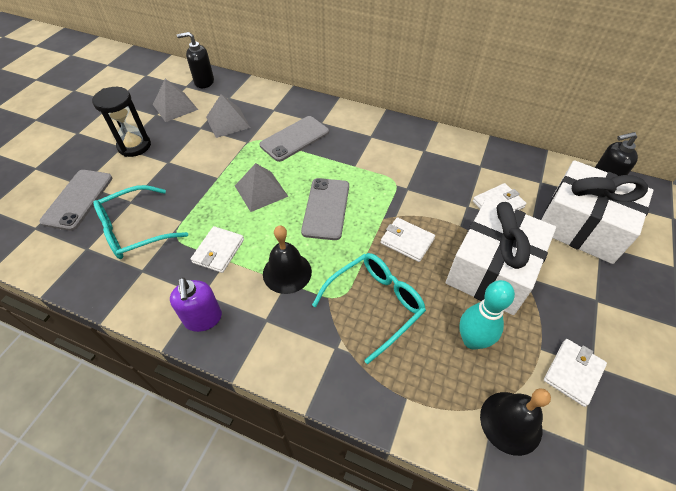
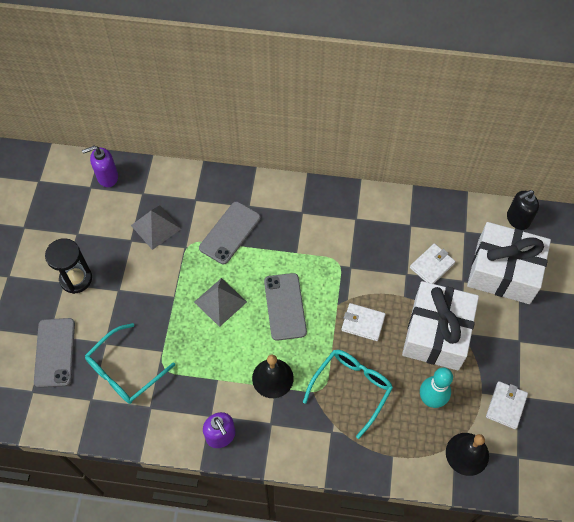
camera: 15 degrees left, 10 degrees up
(175, 107) = (92, 219): grey pyramid -> none
(204, 82) = (107, 177): black soap dispenser -> purple soap dispenser
(218, 251) = (207, 372): white wallet -> none

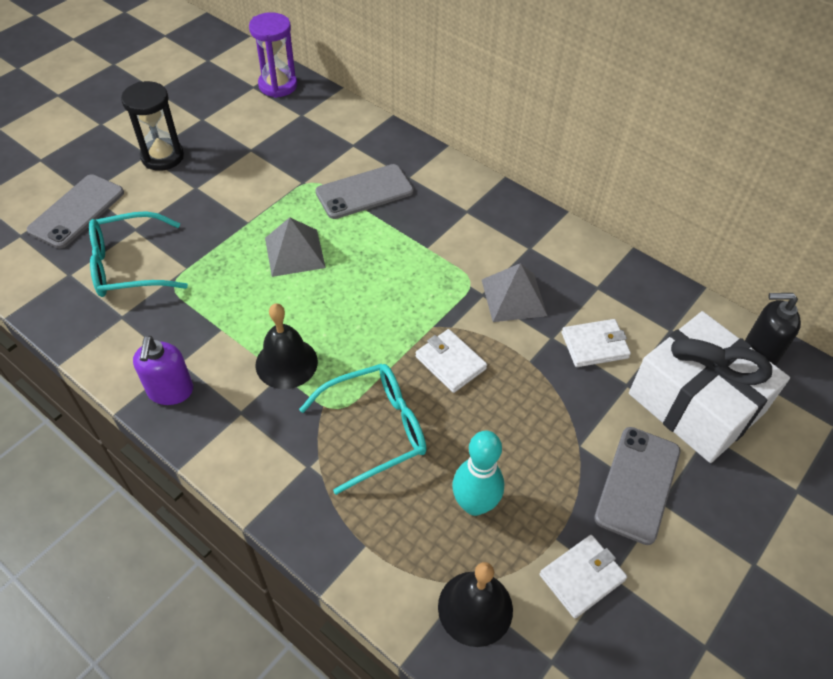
camera: 30 degrees right, 10 degrees down
(107, 177) = (278, 85): purple soap dispenser -> purple hourglass
(156, 227) = (288, 149): grey pyramid -> grey pyramid (513, 297)
(285, 306) = (366, 295): grey phone -> grey phone (637, 484)
(436, 333) = (543, 427): white gift -> none

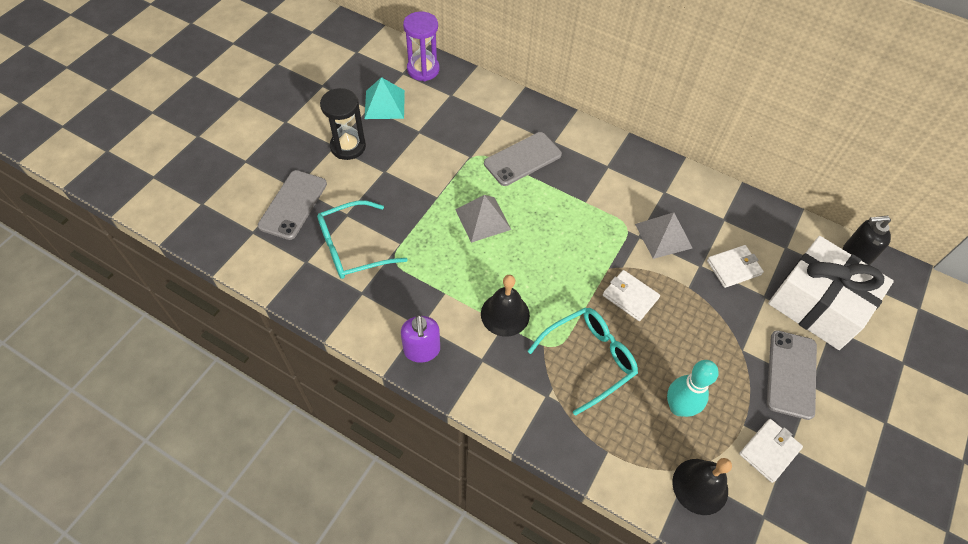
camera: 10 degrees left, 5 degrees up
(220, 117) = (384, 104): none -> turquoise pyramid

